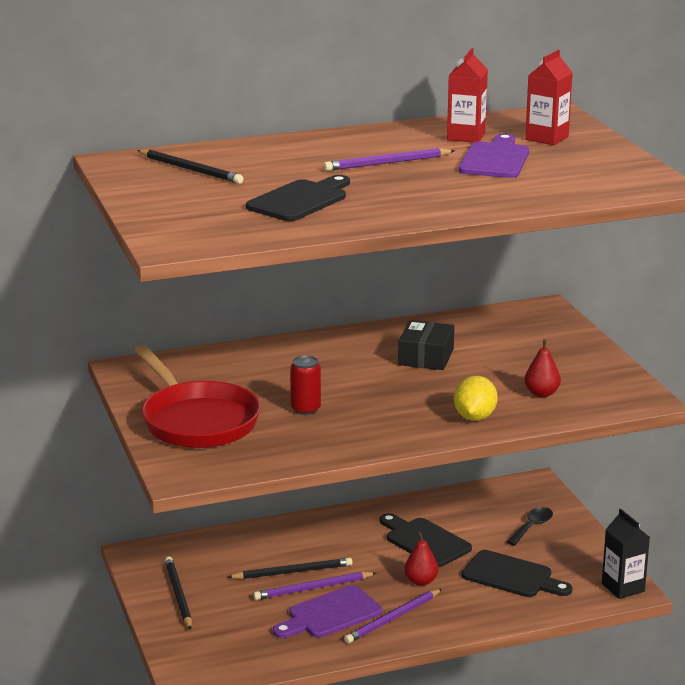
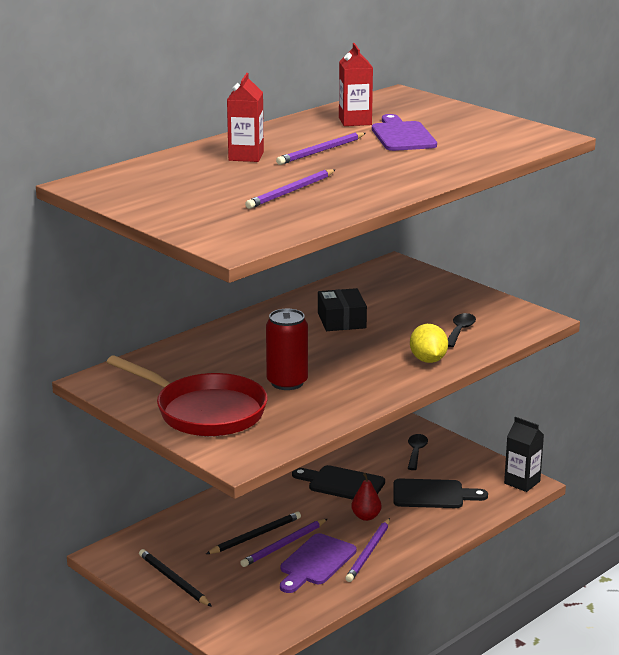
camera: 25 degrees left, 0 degrees up
(190, 169) = (161, 181): black pencil -> none
(300, 200) = (291, 191): black cutting board -> purple pencil
(305, 409) = (287, 382): red can -> red can, size x1.51
(541, 393) = (460, 331): red pear -> black spoon
(547, 138) = (419, 113): red carton -> red carton (246, 156)

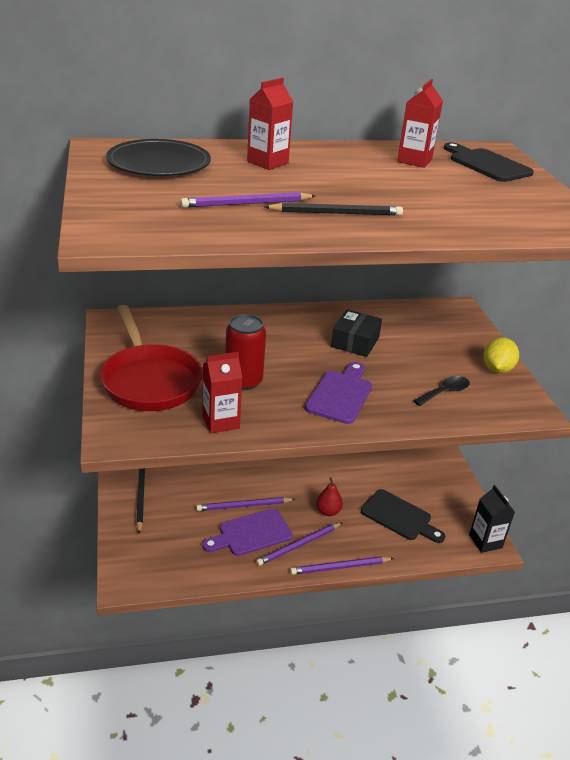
camera: 30 degrees right, 10 degrees up
(161, 183) = (159, 163): none -> black plate
(255, 536) = (232, 488): black pencil -> black pencil (336, 213)
(309, 416) = (221, 422): none -> red carton
(321, 151) = (339, 177): purple pencil -> purple pencil (340, 567)
(342, 484) = (338, 473): black cutting board -> black cutting board (487, 164)
(402, 135) = (437, 185): purple cutting board -> purple cutting board (341, 394)
(416, 452) = (422, 471): black spoon -> none
(428, 360) = (384, 409): yellow lemon -> yellow lemon (497, 369)

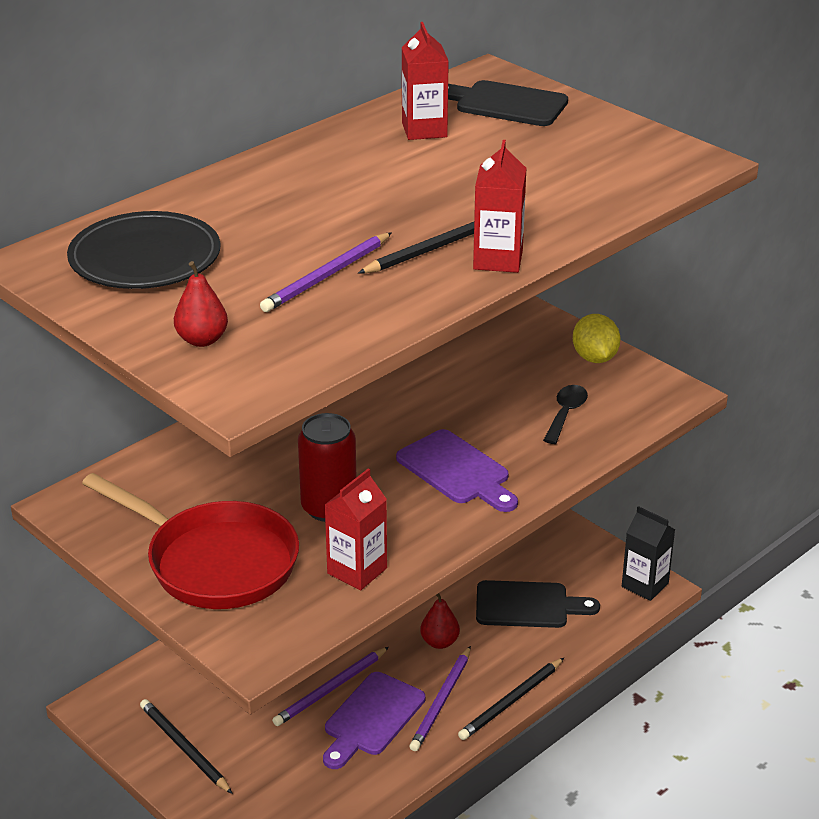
camera: 30 degrees left, 0 degrees up
(125, 207) = (202, 340): none -> red pear
(267, 162) = (268, 202): red carton -> red carton (498, 260)
(340, 567) = (511, 701): purple pencil -> black pencil
(341, 394) = (457, 471): purple cutting board -> purple cutting board turned 150 degrees clockwise
(355, 342) = (407, 394): black box -> none

